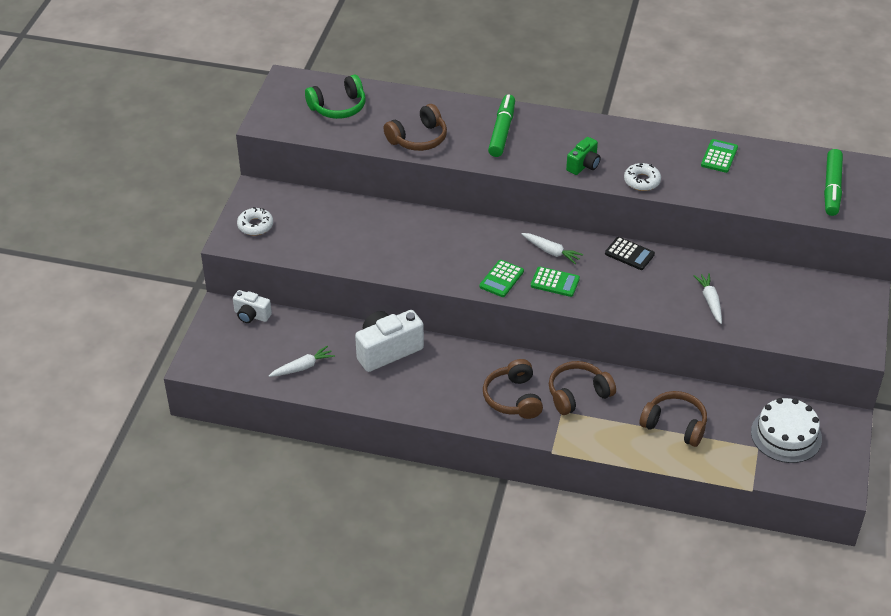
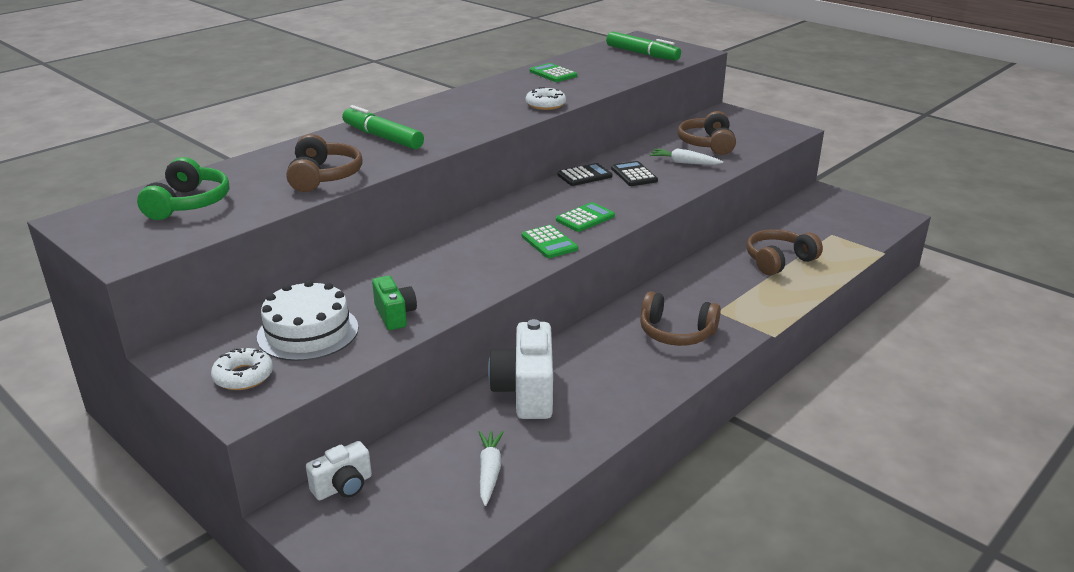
camera: 60 degrees left, 15 degrees down
(551, 251) = (538, 207): white carrot -> none
(578, 394) = (699, 295): brown headphones -> brown headphones (707, 144)
(583, 165) = (489, 119): green camera -> green camera (395, 315)
(657, 280) = (634, 175): none -> black calculator
(786, 435) = (824, 219): white cake -> white cake (308, 332)

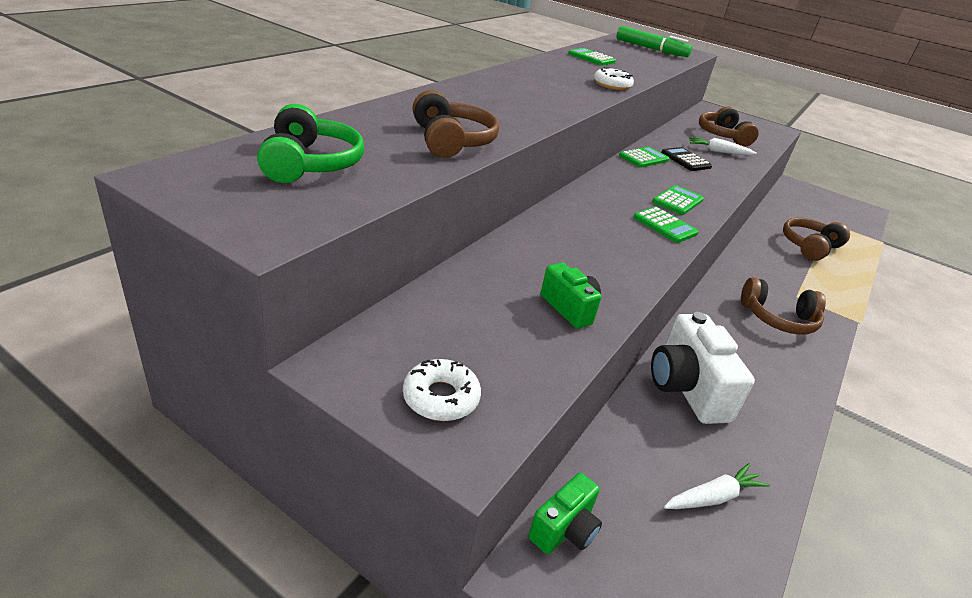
camera: 15 degrees left, 5 degrees up
(308, 332) = (484, 331): white cake -> none
(343, 486) = (564, 530): white camera -> green camera
(382, 137) = (481, 103): green marker -> none
(489, 472) = (713, 497): white carrot -> white carrot turned 75 degrees clockwise
(584, 176) = (643, 158): black calculator -> green calculator

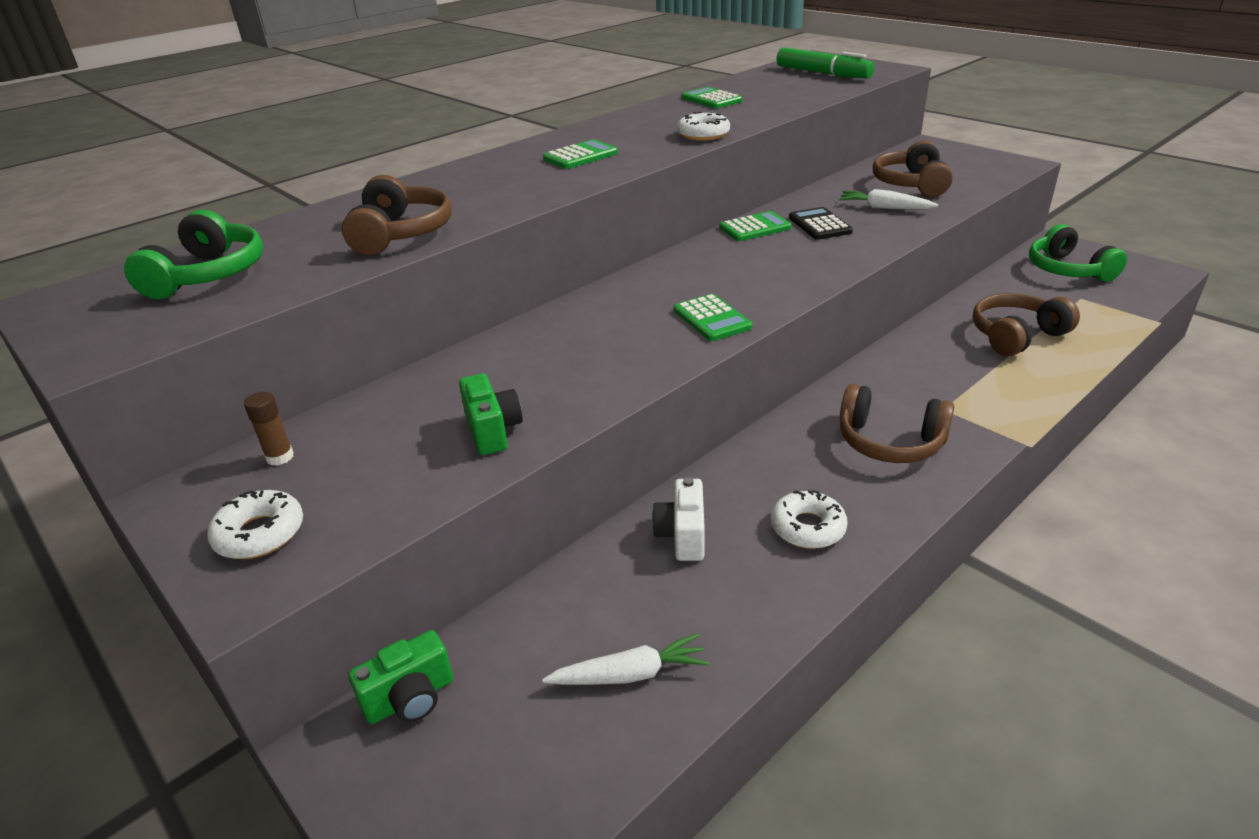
camera: 20 degrees right, 0 degrees up
(408, 329) = (280, 457): none -> brown glue stick
(677, 201) = (759, 284): green calculator -> green calculator (580, 156)
(686, 388) = (682, 535): white camera -> white camera, size x0.57
(764, 381) = (807, 527): none -> white donut
(812, 203) = (1067, 270): none -> green headphones

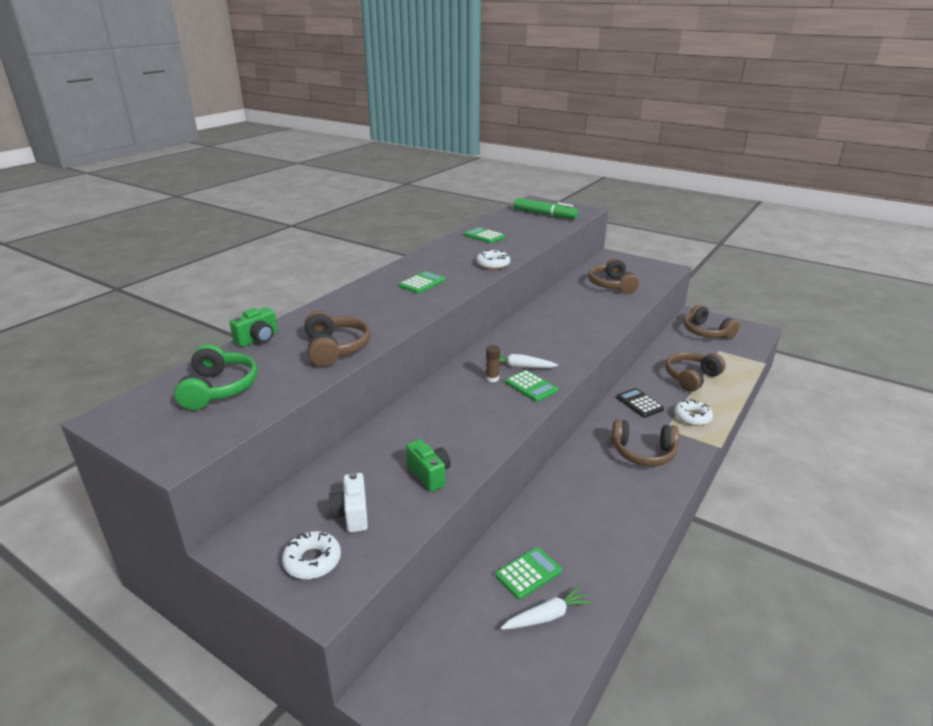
camera: 15 degrees left, 5 degrees down
(280, 457) = (296, 508): brown glue stick -> brown glue stick (492, 378)
(410, 698) = (420, 653): green camera -> green camera (258, 339)
(682, 535) = (545, 526): white camera -> white camera (352, 514)
(755, 228) = (530, 321): green calculator -> green calculator (528, 573)
(807, 527) = (615, 512): white donut -> white donut (692, 417)
(819, 225) = (568, 317): black calculator -> black calculator (639, 403)
(884, 208) = (602, 303): white carrot -> white carrot (520, 367)
(1067, 270) = (706, 332): green headphones -> brown headphones

